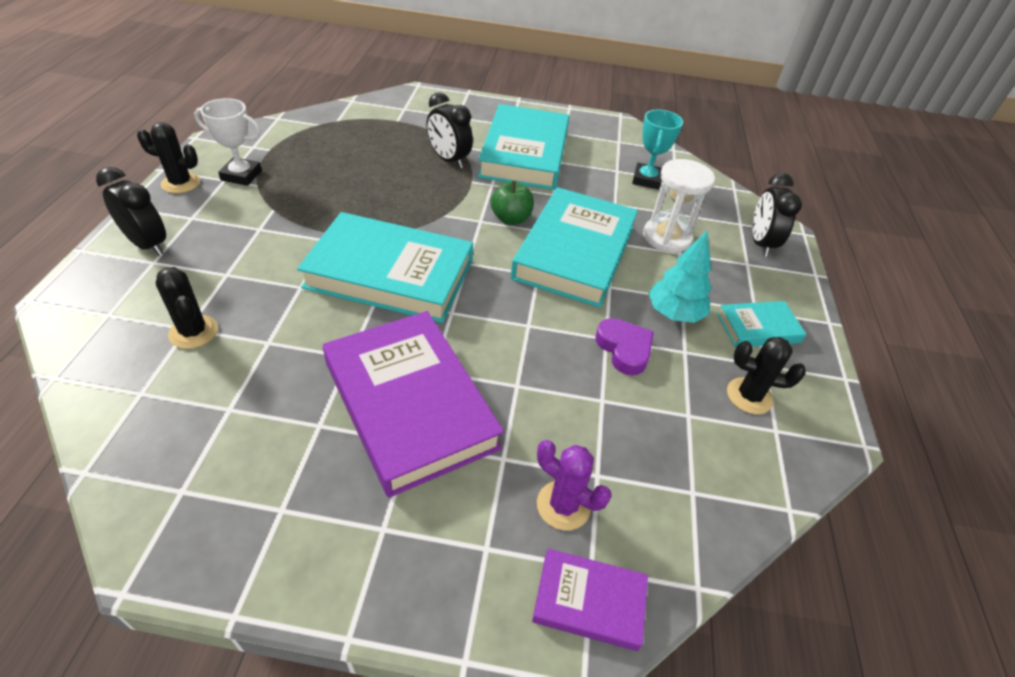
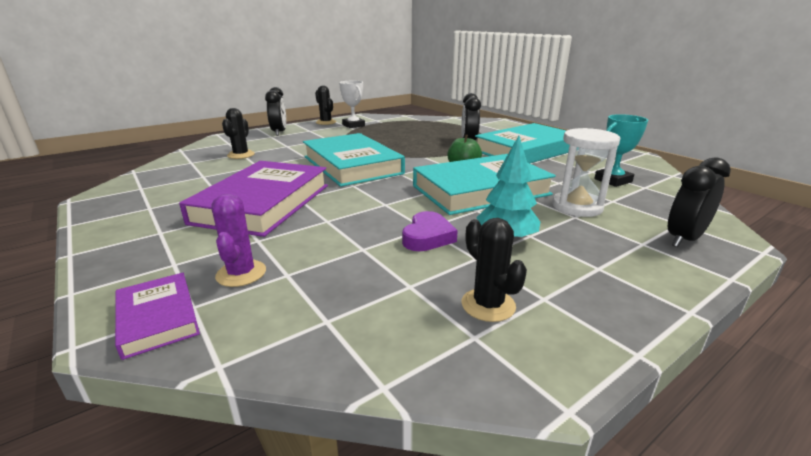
camera: 50 degrees right, 20 degrees down
(758, 328) = (580, 277): turquoise book -> none

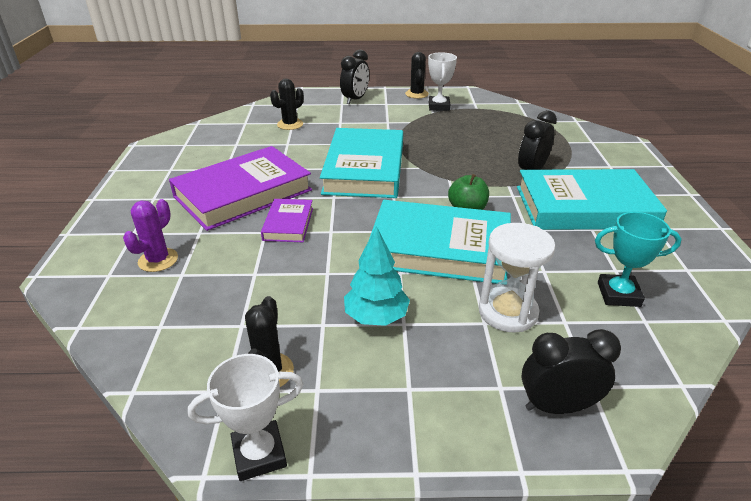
camera: 35 degrees right, 10 degrees up
(158, 318) = (85, 275): purple book -> purple book (288, 224)
(427, 237) = (316, 284): purple heart -> none
(581, 364) = (259, 454): none -> white trophy

